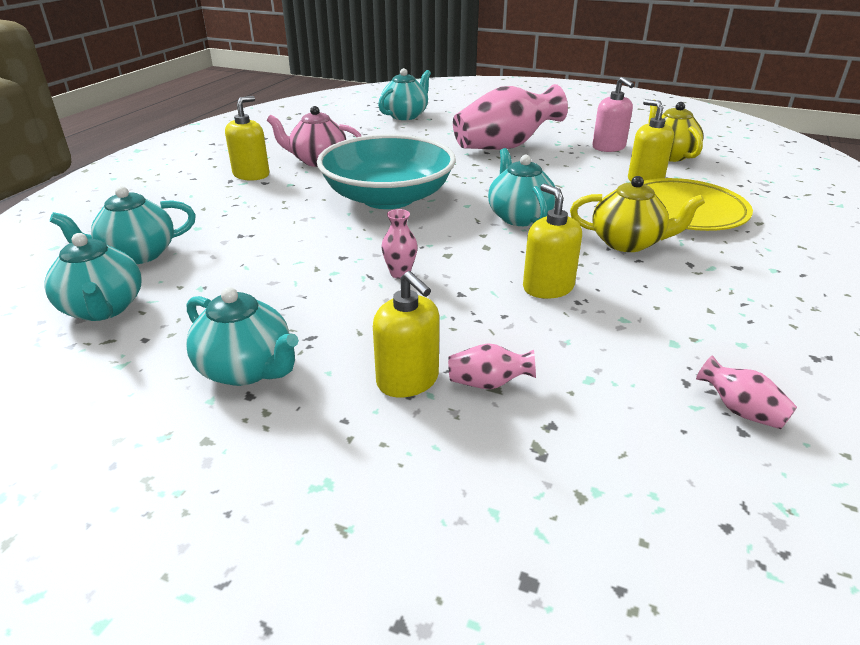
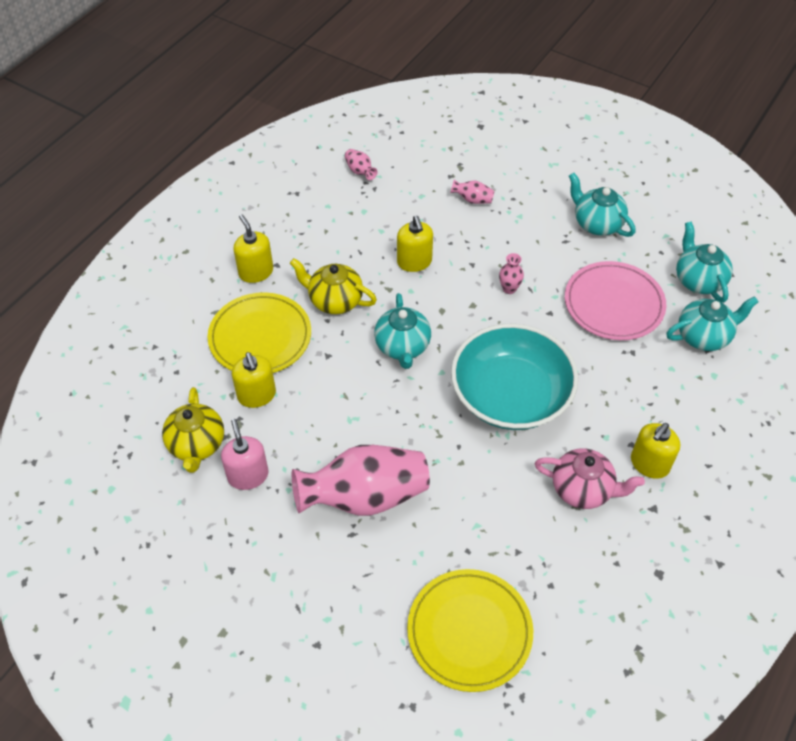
camera: 170 degrees left, 20 degrees up
(250, 272) = (613, 304): none -> pink plate
(405, 115) = (469, 631): turquoise teapot -> yellow plate
(408, 380) = (513, 206): yellow soap dispenser -> yellow soap dispenser (256, 272)

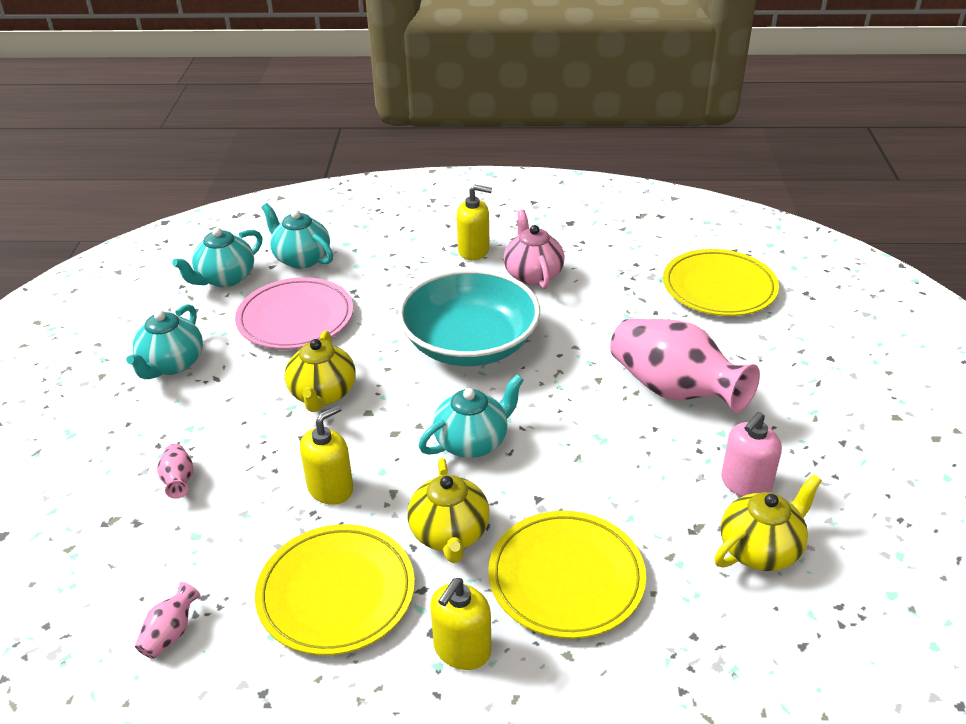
camera: 120 degrees left, 15 degrees down
(257, 395) = (648, 532): yellow soap dispenser -> none
(333, 238) = (336, 593): none -> yellow plate
(509, 289) = (323, 394): pink vase -> yellow teapot

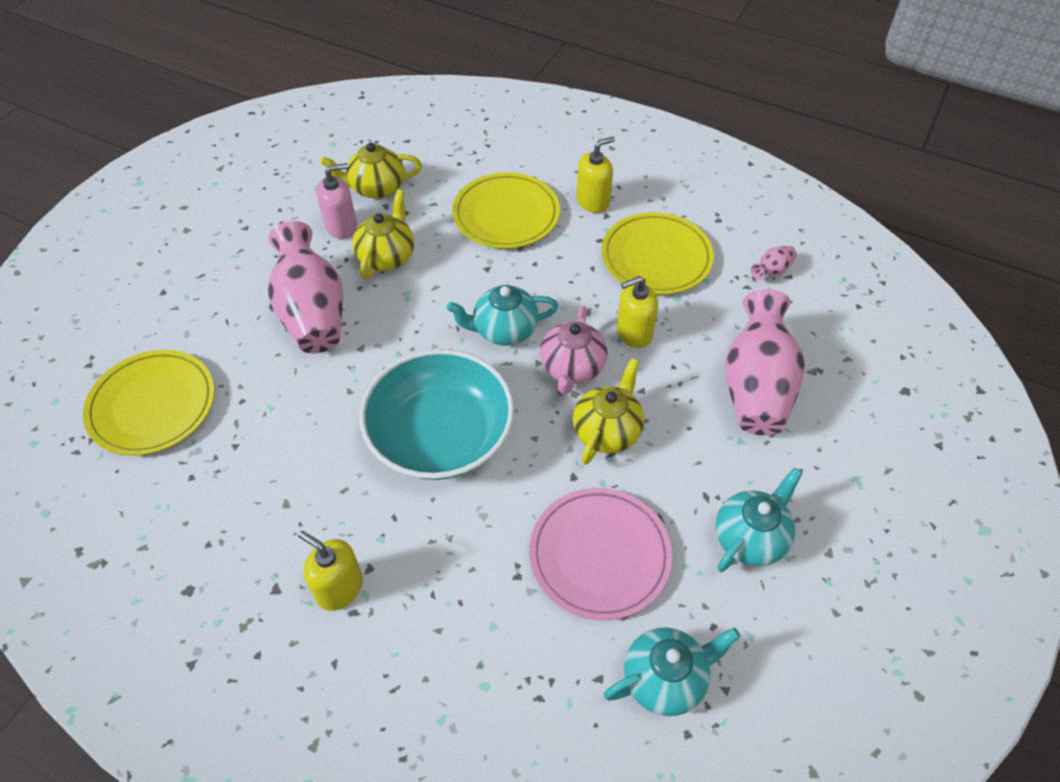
camera: 155 degrees left, 15 degrees up
(179, 481) = (756, 387): pink vase -> pink vase, size x2.46
(301, 258) = (555, 677): turquoise teapot -> none
(449, 534) = (563, 267): yellow teapot -> yellow teapot (387, 256)
(533, 274) = (307, 510): pink teapot -> pink teapot (572, 368)

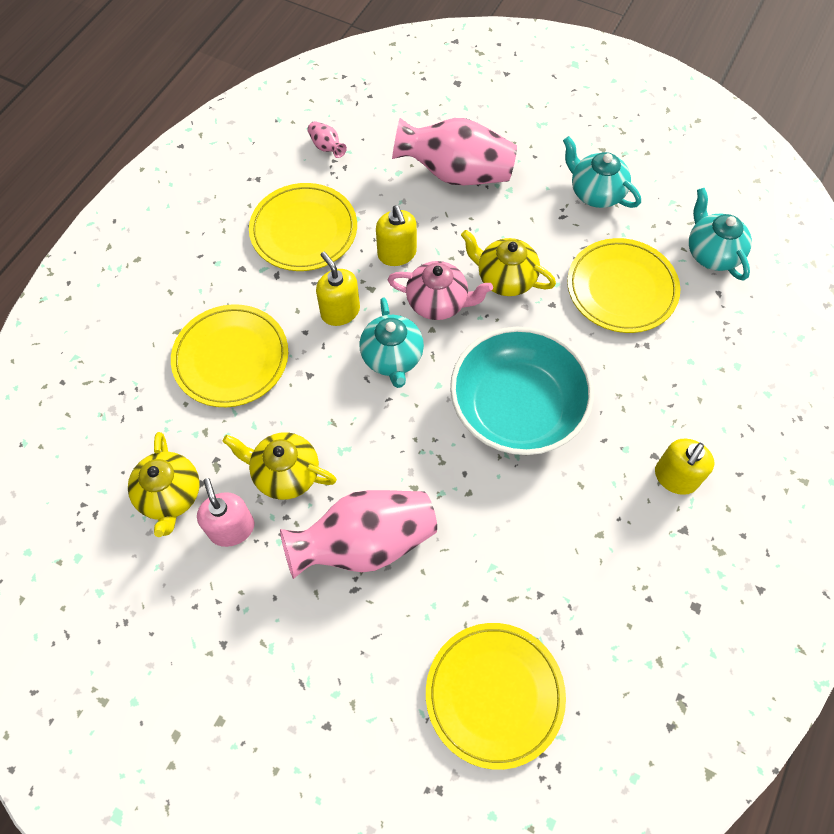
camera: 90 degrees left, 10 degrees up
(593, 201) = (219, 279): yellow soap dispenser -> yellow soap dispenser (340, 311)
(599, 555) = (621, 288): pink plate -> yellow plate

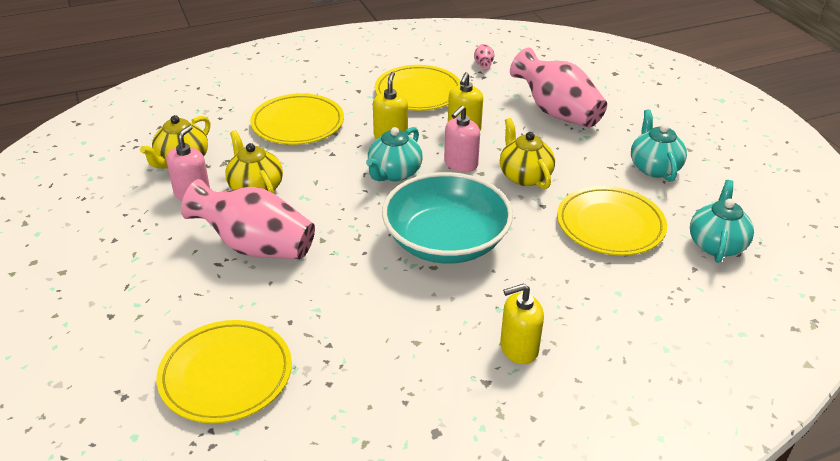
camera: 40 degrees right, 25 degrees down
(438, 303) = (460, 164): pink teapot -> pink soap dispenser

